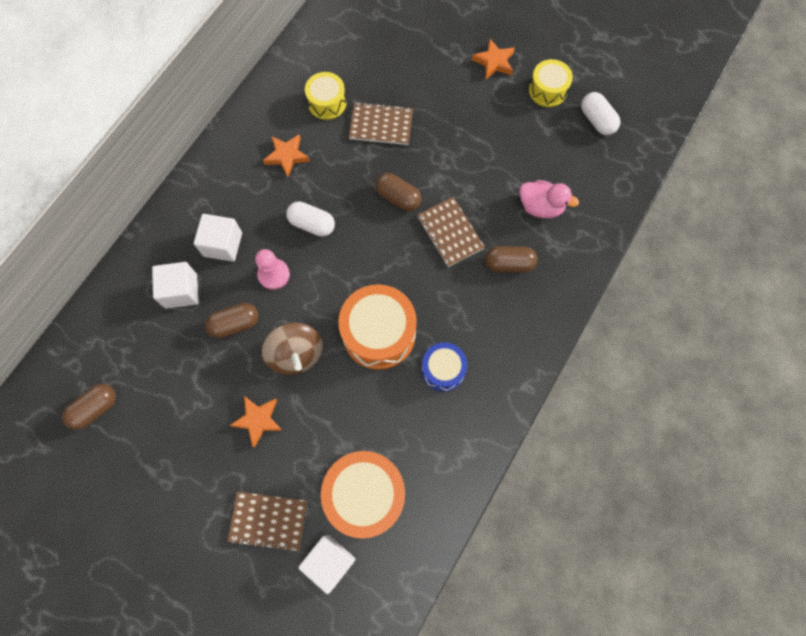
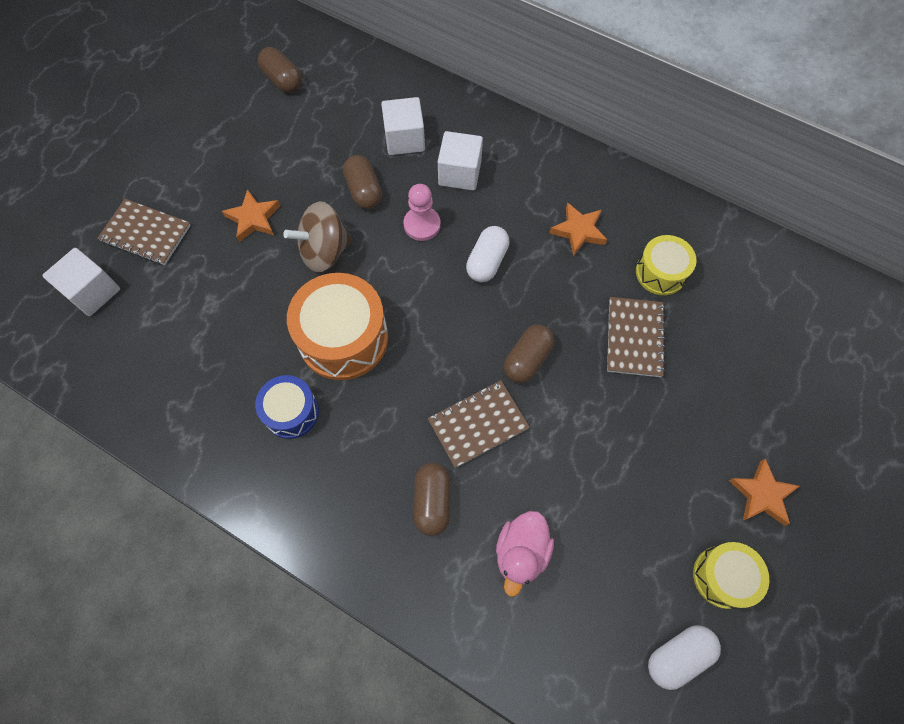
camera: 90 degrees right, 5 degrees down
(268, 521) = (146, 233): brown notebook -> brown notebook turned 75 degrees counterclockwise
(365, 495) = (155, 326): orange drum -> none

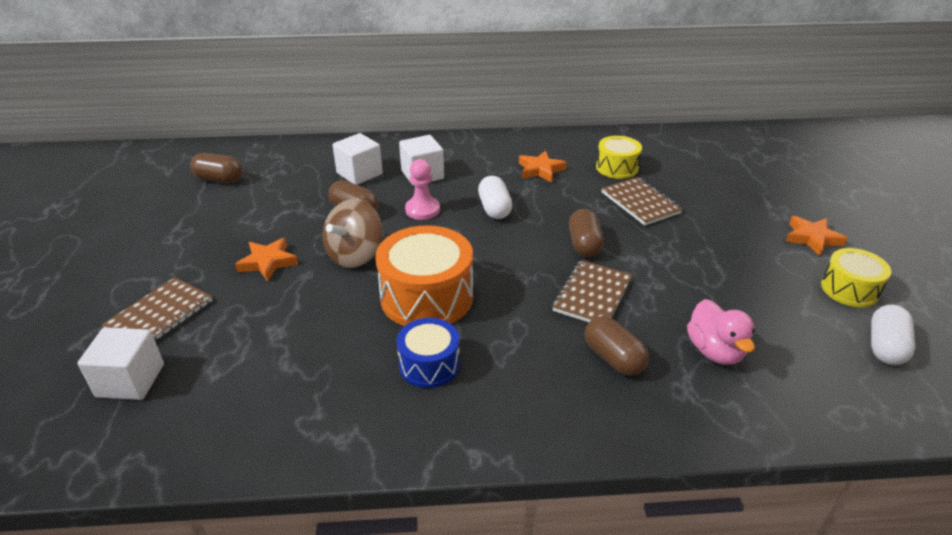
camera: 35 degrees left, 30 degrees down
(146, 233) = (160, 315): brown notebook -> brown notebook turned 45 degrees counterclockwise

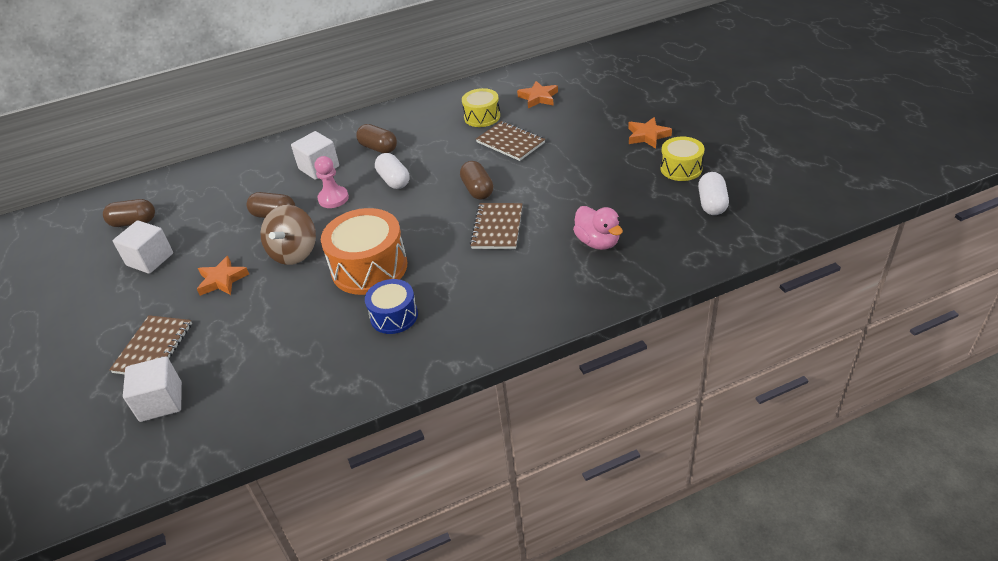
camera: 15 degrees left, 5 degrees up
(359, 173) = (262, 182): white cube -> white cube (150, 259)
(540, 170) = (419, 136): orange star -> orange star (538, 98)
(613, 358) = (528, 269): brown capsule -> brown capsule (378, 148)

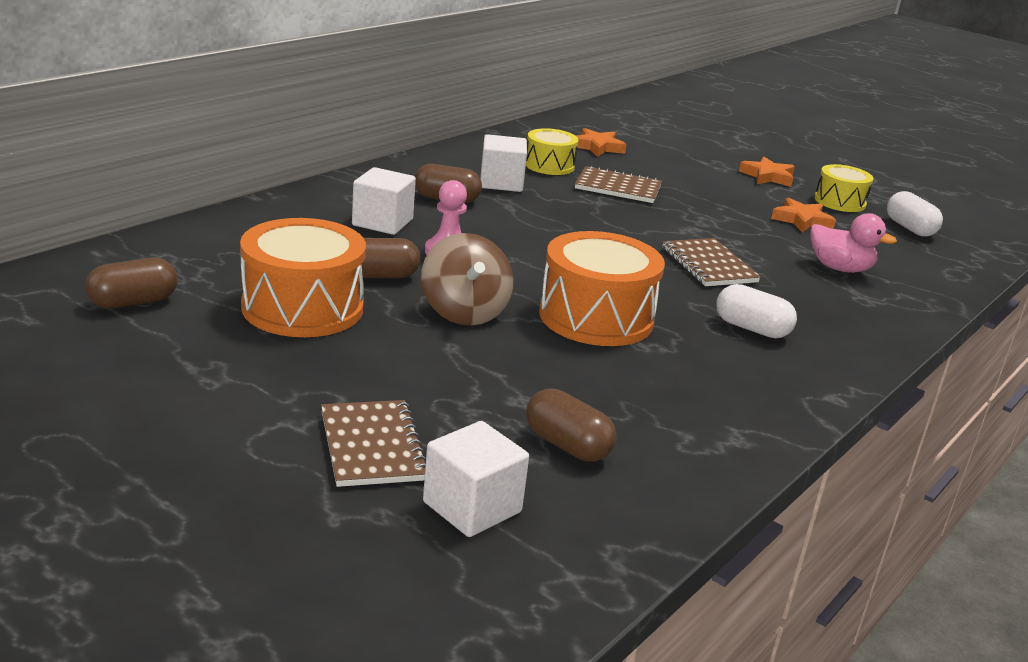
camera: 35 degrees left, 15 degrees down
(150, 259) = (224, 343): white cube -> white cube (501, 183)
(211, 237) = (302, 308): none -> orange drum
(222, 280) = (387, 353): orange star -> orange star (802, 220)
(394, 180) = (512, 229): white capsule -> white capsule (751, 329)
(394, 316) = (695, 361): blue drum -> none
(477, 190) = (636, 232): brown capsule -> brown capsule (567, 445)

